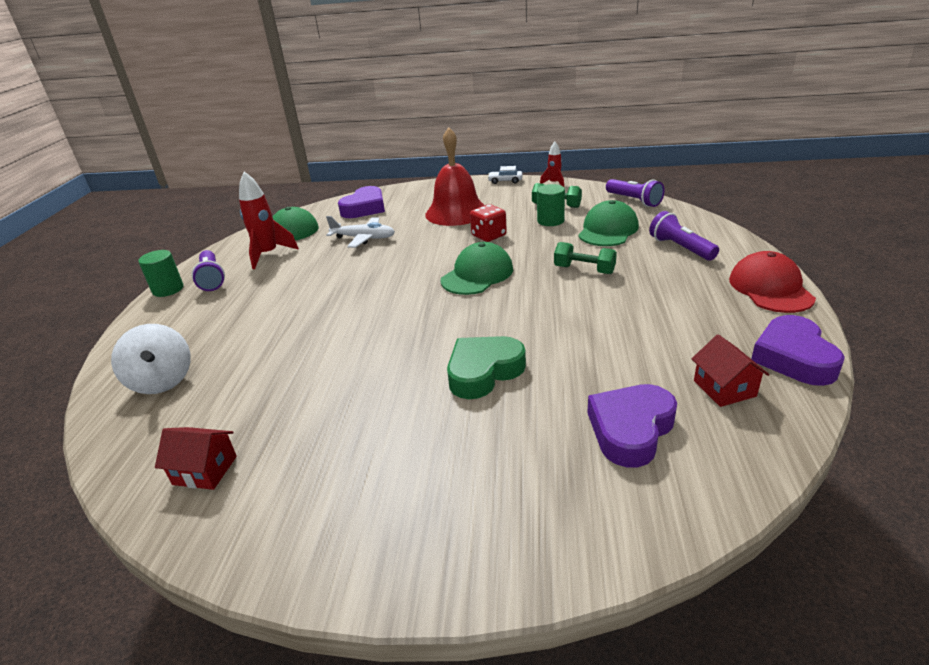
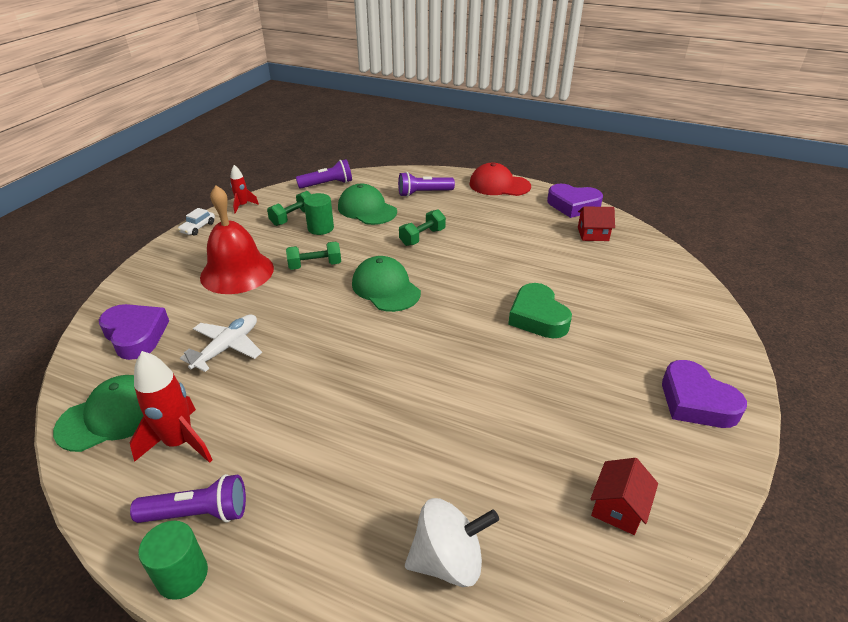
camera: 75 degrees left, 5 degrees up
(489, 236) = (315, 265): red dice -> green dumbbell
(630, 429) = (620, 275): purple heart -> purple heart (696, 401)

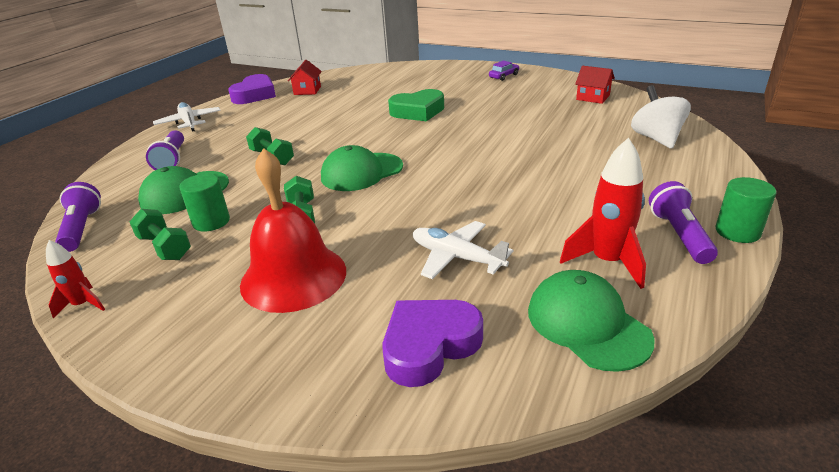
camera: 85 degrees left, 5 degrees down
(198, 227) = (127, 346): white car -> none
(499, 185) = (189, 122): red cap -> white plane
(696, 401) = (504, 76): purple heart -> purple car

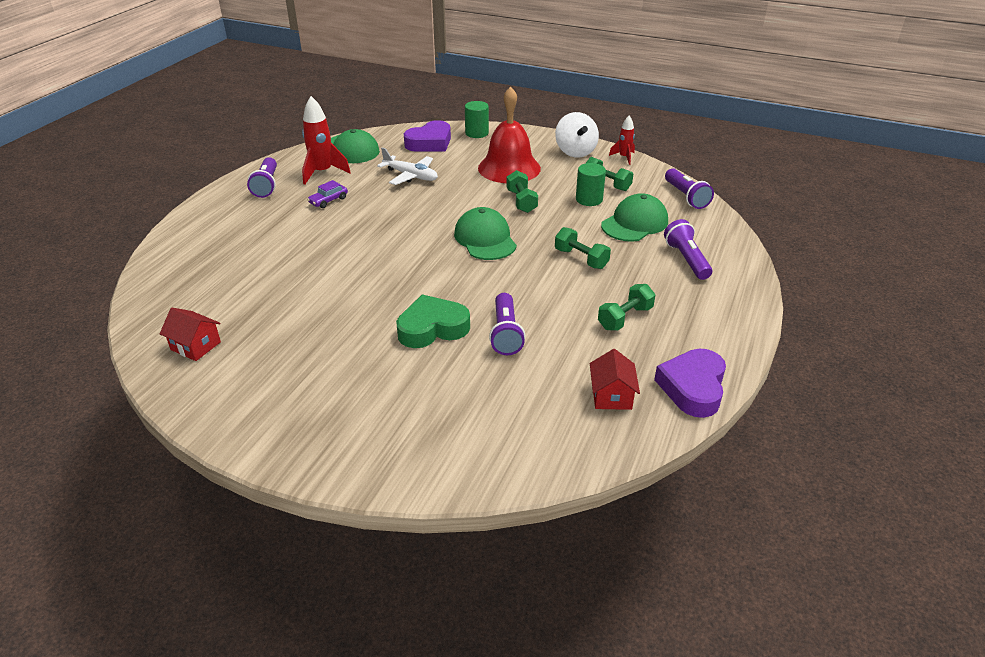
camera: 175 degrees right, 5 degrees up
(189, 122) = (733, 321): white plane -> none
(268, 121) = (625, 318): none -> green dumbbell
(361, 172) = (485, 239): green cap -> green cap turned 75 degrees counterclockwise
(363, 111) = (506, 333): none -> purple flashlight
(504, 76) = (285, 419): purple car -> purple car (328, 200)
(656, 138) = (193, 268): white spinning top -> white spinning top (575, 152)
(737, 232) = (229, 187): green cylinder -> green cylinder (477, 133)

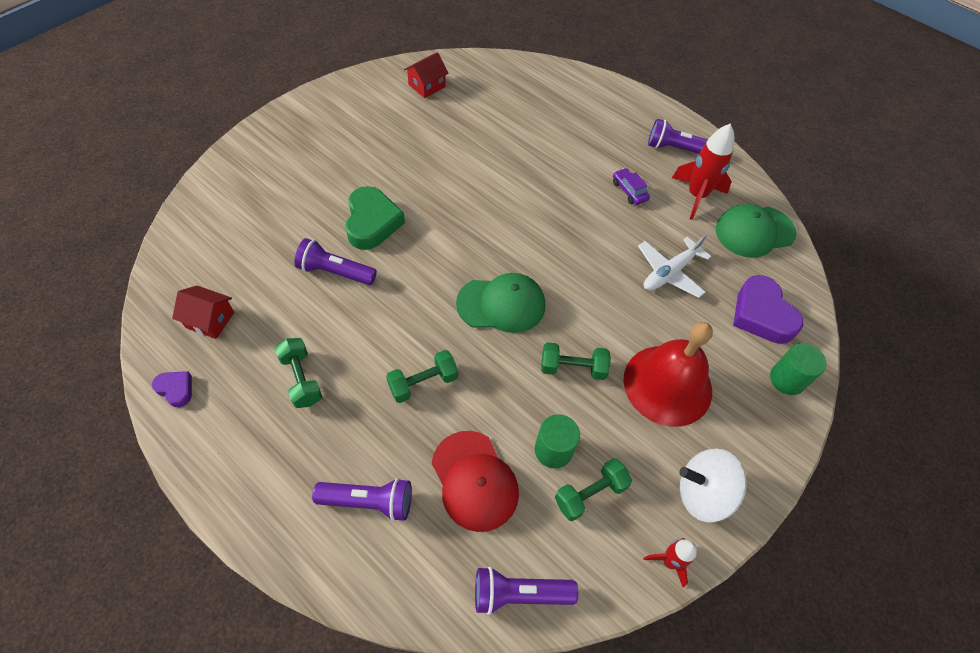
camera: 105 degrees right, 20 degrees up
(634, 223) = (474, 480): green cap -> red cap
(693, 387) = (176, 389): purple heart -> purple heart, size x0.51

